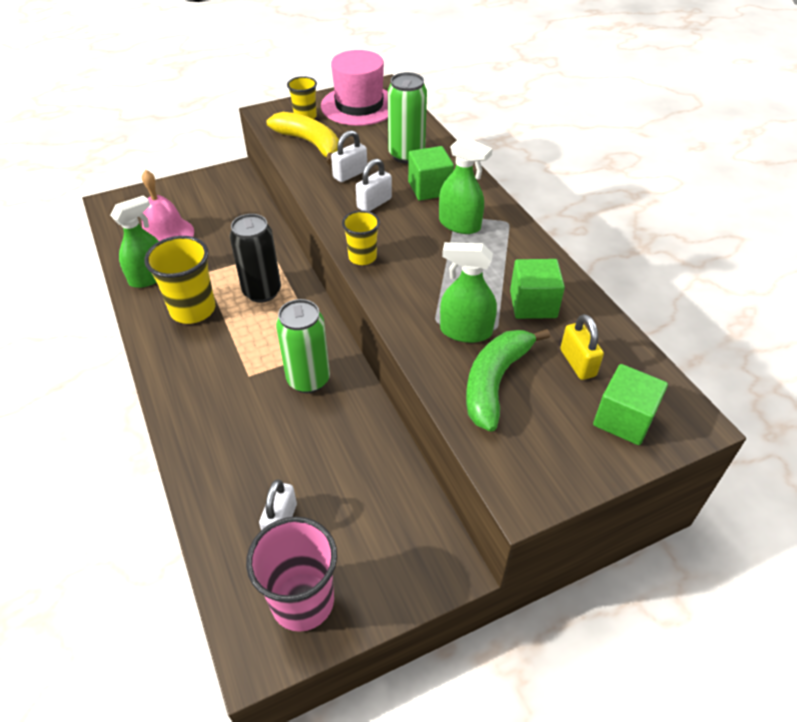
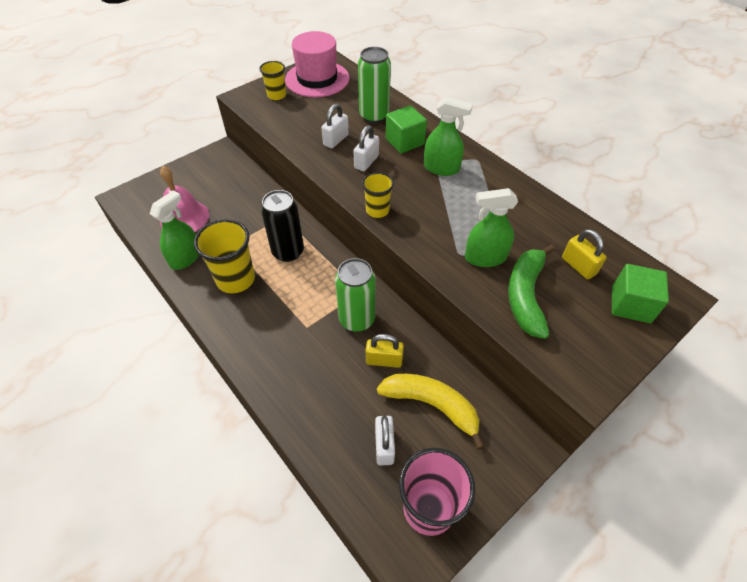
camera: 15 degrees left, 5 degrees up
(310, 143) = (291, 118): yellow banana -> yellow banana (432, 405)
(320, 430) = (384, 360): none -> yellow padlock
(533, 304) = (525, 224): green cube -> none

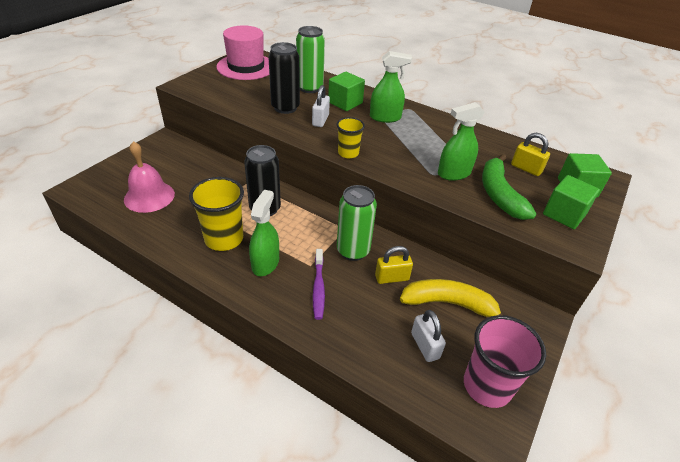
camera: 20 degrees left, 10 degrees down
(185, 258) = (164, 229): green spray bottle -> green spray bottle (265, 263)
(276, 95) = (214, 81): yellow cup -> none
(304, 355) = (318, 288): none -> purple toothbrush
(336, 140) = (285, 108): white padlock -> black can
(592, 338) = (564, 214): none -> green cube

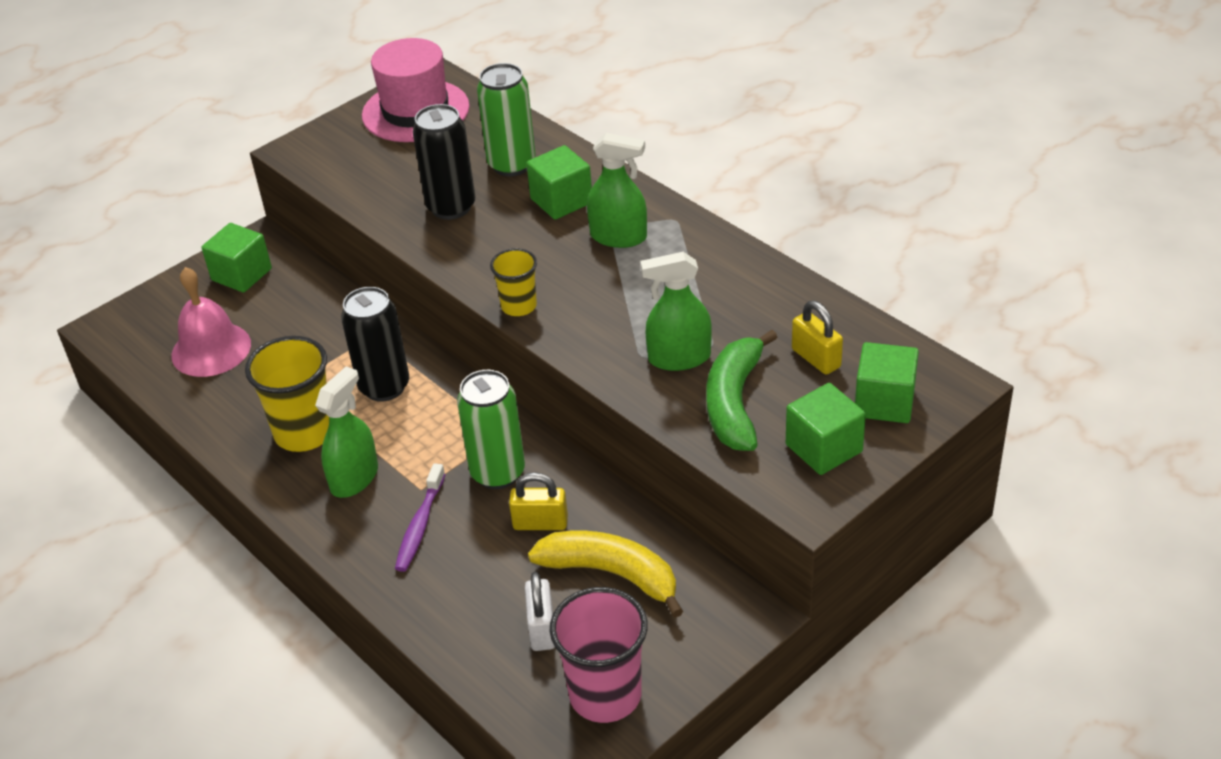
camera: 20 degrees right, 0 degrees up
(158, 156) = (241, 274): none -> green cube
(320, 120) = (501, 237): white padlock -> none

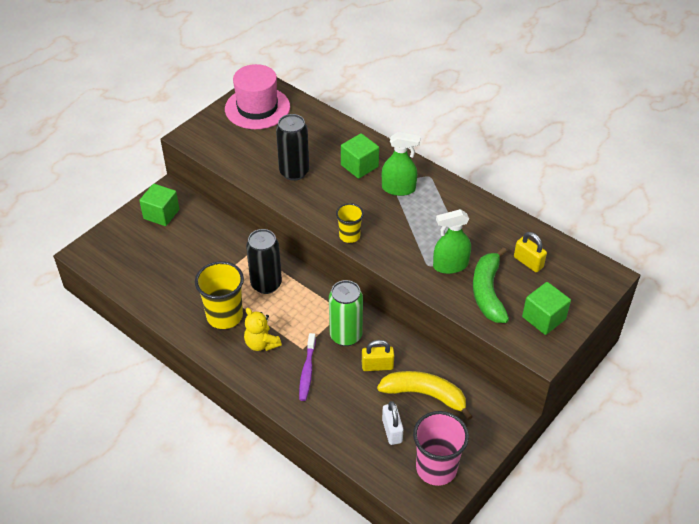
camera: 10 degrees left, 5 degrees up
(211, 349) = (154, 264): pink bell -> none
(354, 478) = (261, 343): green spray bottle -> yellow teddy bear
(511, 165) = (324, 143): green can -> none
(884, 402) = (572, 288): green cube -> none

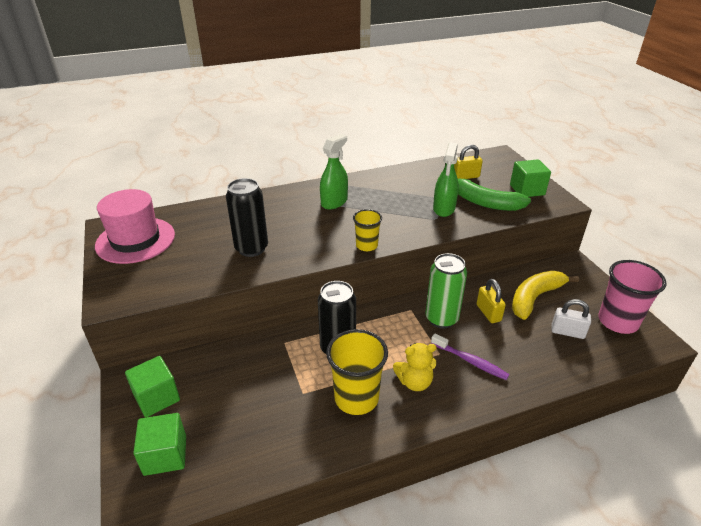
camera: 60 degrees left, 10 degrees down
(359, 166) = (286, 211): green cube -> green cube (165, 455)
(377, 366) = (488, 313): yellow padlock -> yellow padlock turned 45 degrees counterclockwise

